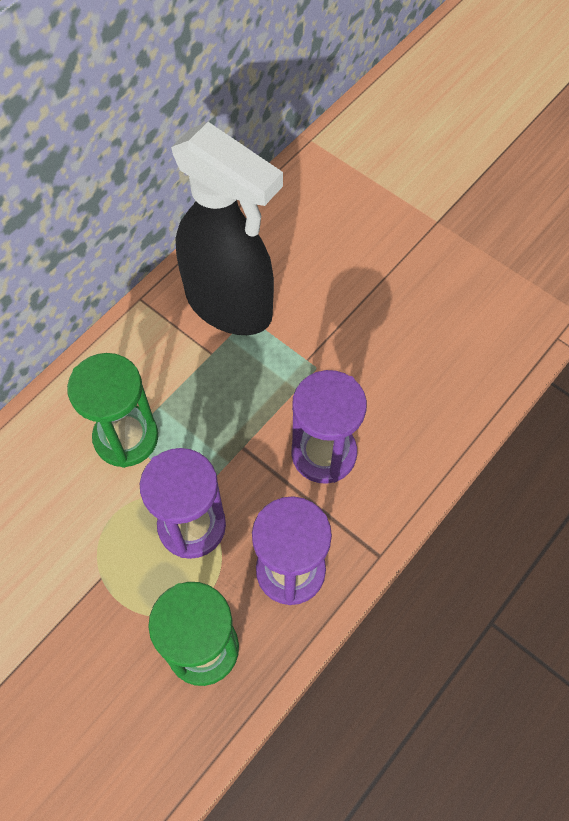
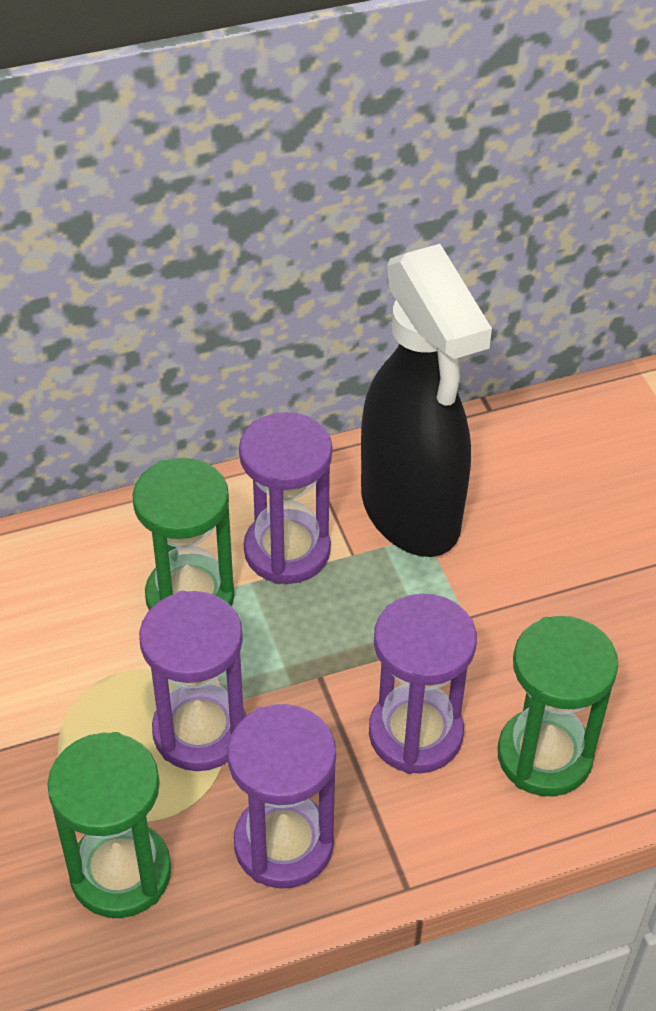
camera: 30 degrees right, 15 degrees down
(168, 372) = (287, 551): none -> purple hourglass
(406, 426) = (544, 756): none -> green hourglass

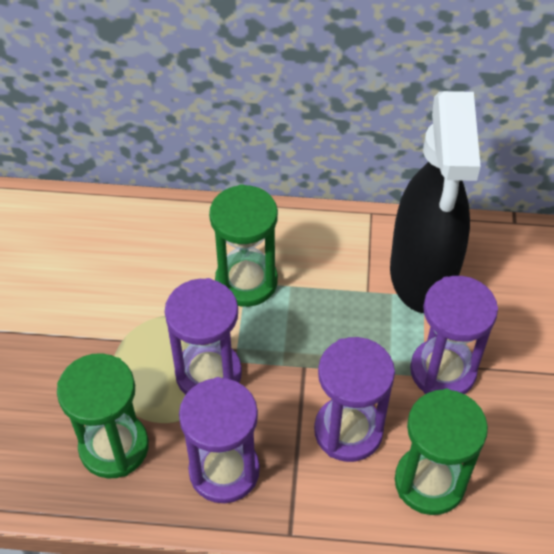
camera: 25 degrees right, 5 degrees up
(287, 551) = (325, 273): purple hourglass -> purple hourglass (443, 371)

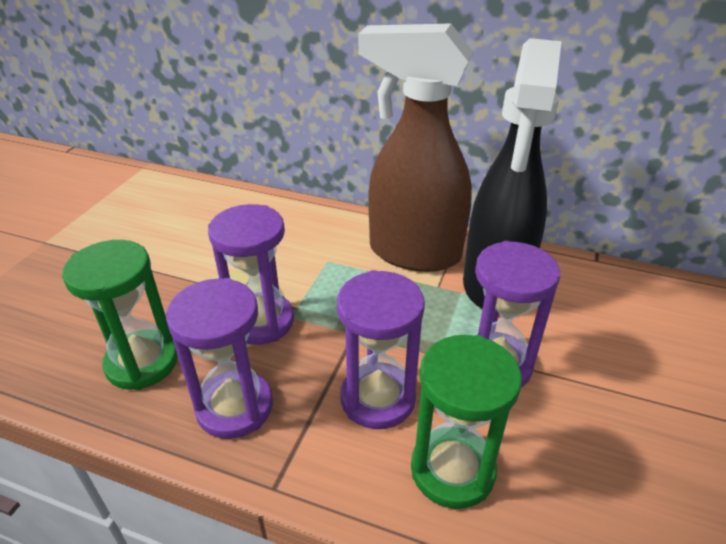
camera: 15 degrees right, 15 degrees down
(246, 281) = (328, 260): green hourglass -> none
(330, 253) = (413, 253): none -> brown spray bottle

